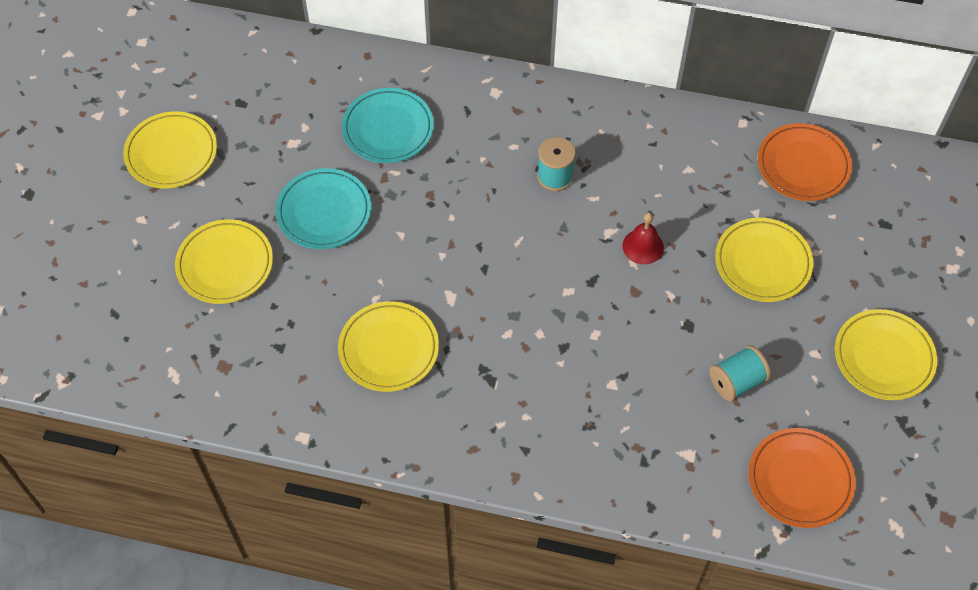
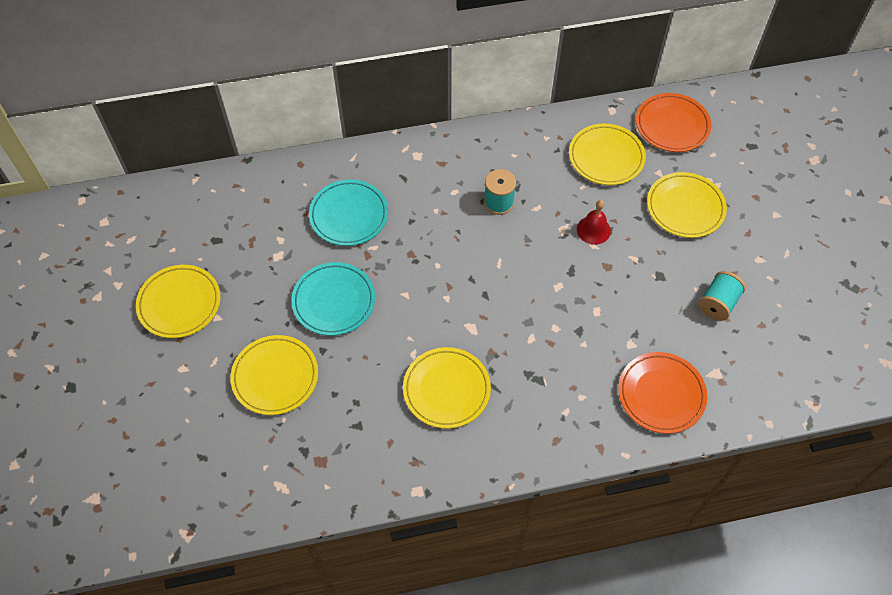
camera: 25 degrees left, 0 degrees up
(800, 480) = (803, 357): orange plate -> orange plate (661, 394)
(883, 357) = (807, 242): yellow plate -> yellow plate (606, 157)

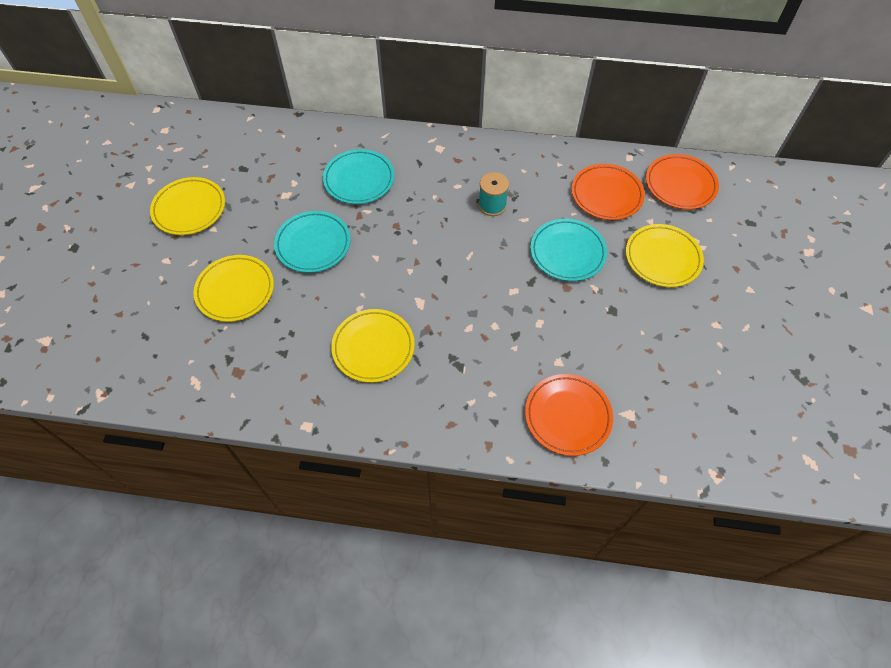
camera: 20 degrees right, 0 degrees up
(593, 230) = (567, 252): red bell -> turquoise plate
(606, 157) = (606, 195): yellow plate -> orange plate
(718, 303) = (658, 352): turquoise spool -> none

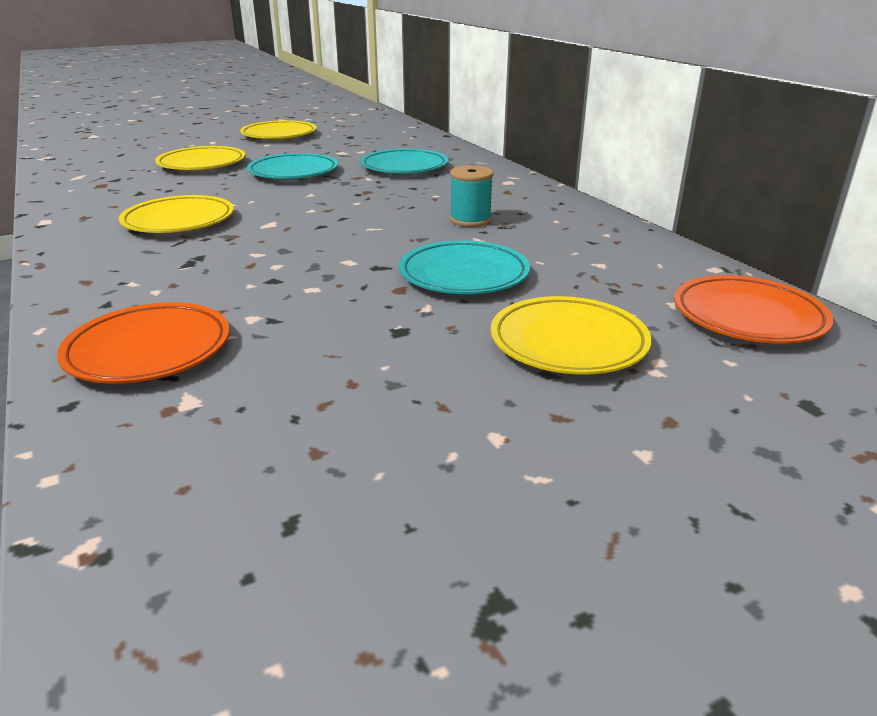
camera: 55 degrees right, 30 degrees down
(606, 195) = (613, 272): orange plate -> none

